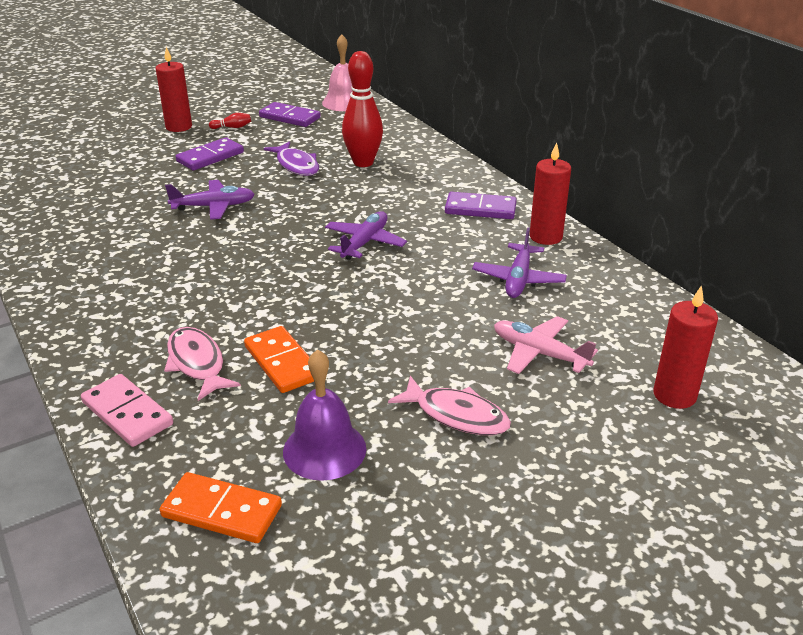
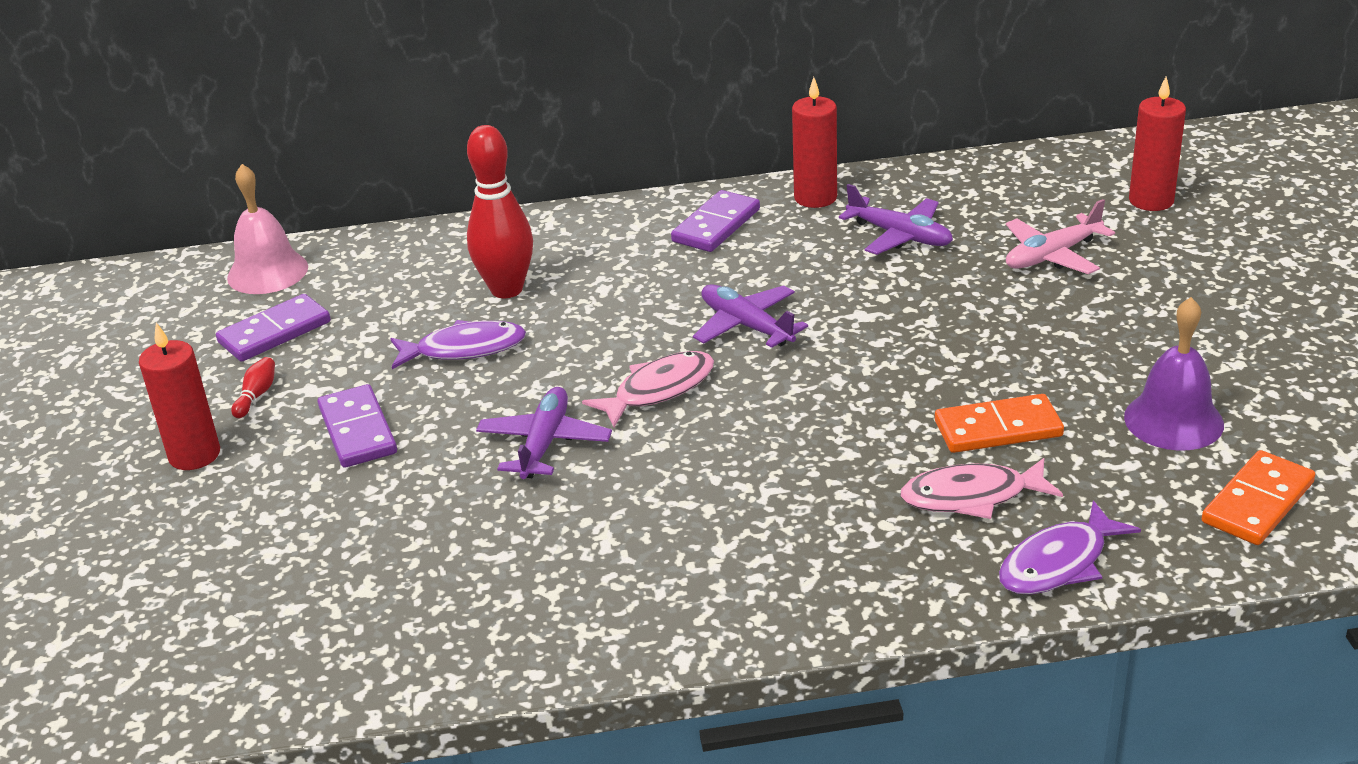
camera: 65 degrees left, 0 degrees up
(127, 413) = (1058, 563): pink domino -> purple fish
(456, 415) = (1141, 327): pink fish -> pink fish (659, 390)

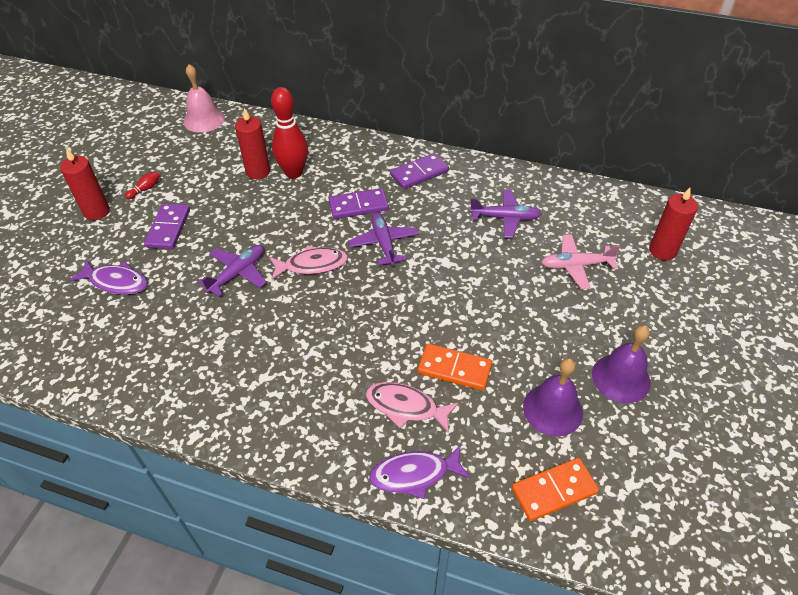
camera: 25 degrees right, 15 degrees up
(274, 332) = (180, 156): purple domino -> purple domino (358, 206)
(464, 349) = (248, 201): purple fish -> purple fish (116, 282)
(815, 198) = (482, 175): red candle -> red candle (258, 171)
(900, 236) = (505, 218): purple plane -> purple plane turned 60 degrees counterclockwise
(1228, 354) = (621, 378): none -> purple bell

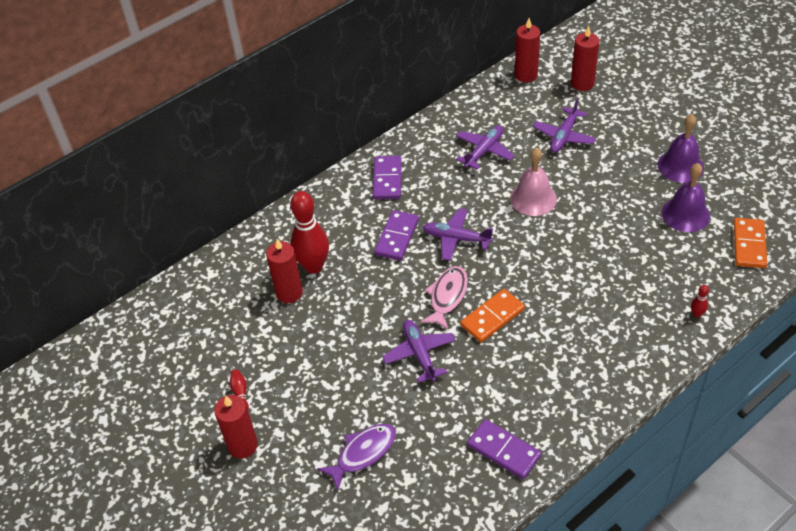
camera: 55 degrees left, 0 degrees up
(168, 228) = (317, 389): purple domino -> purple domino (504, 450)
(204, 119) = (165, 310): pink bell -> pink bell (533, 198)
(406, 407) = (635, 294): pink fish -> none
(414, 474) = (697, 314): purple fish -> red bowling pin
(454, 369) = (618, 251): orange domino -> orange domino (492, 317)
(575, 266) = (564, 136): pink plane -> purple plane
(631, 206) = (526, 75): none -> red candle

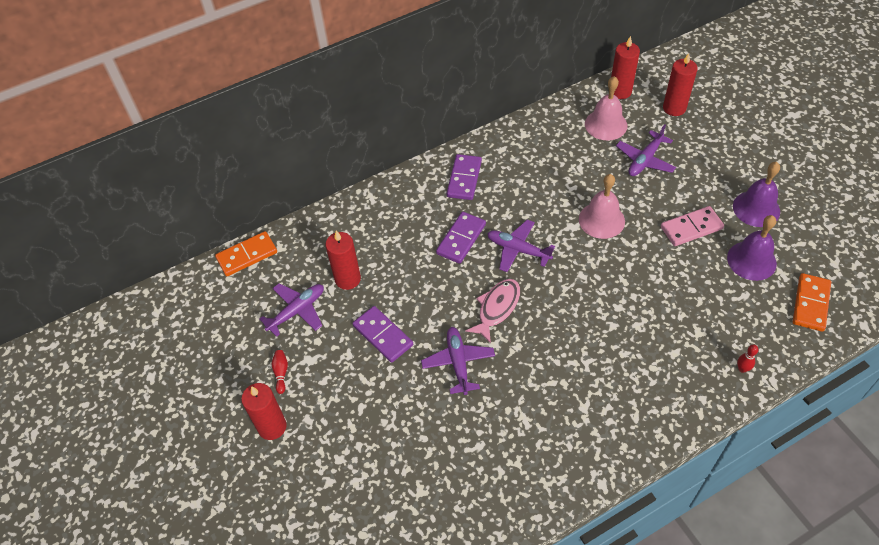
camera: 10 degrees right, 5 degrees up
(313, 266) = (376, 256): red bowling pin -> none
(363, 453) = (383, 456): purple fish -> none
(484, 151) = (563, 163): purple plane -> purple plane (297, 311)
(492, 317) = (536, 337): orange domino -> orange domino (247, 255)
(504, 450) = (519, 479): purple domino -> purple domino (383, 335)
(518, 108) = (606, 124): none -> pink bell
(622, 193) = (691, 228): none -> pink domino

